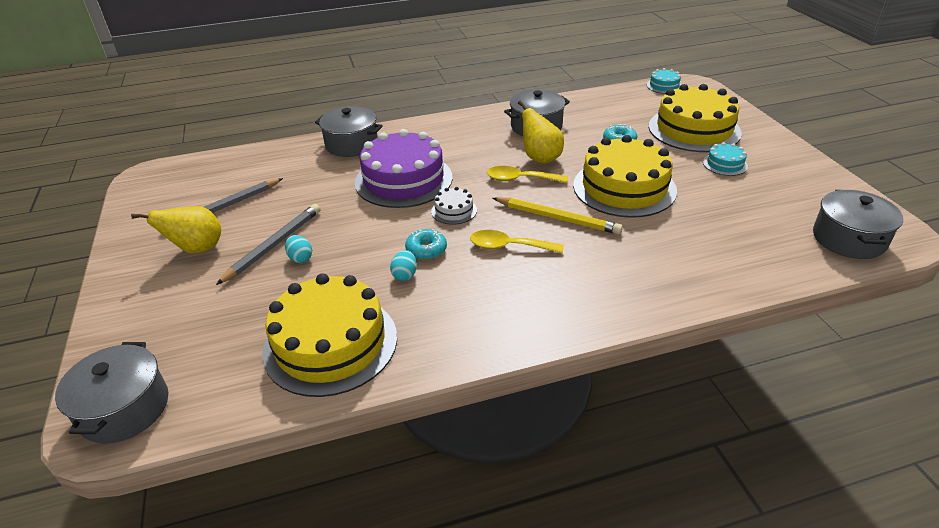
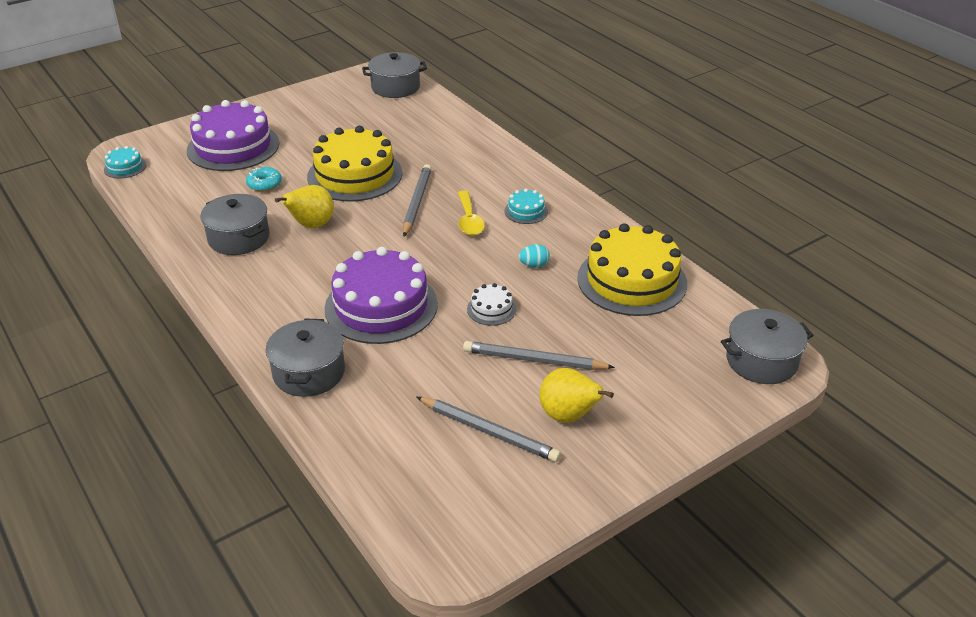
camera: 110 degrees left, 0 degrees up
(300, 258) = (544, 334): turquoise egg -> none
(426, 250) = (494, 262): turquoise donut -> none
(454, 210) = (427, 260): white cake -> white cake (491, 309)
(520, 179) = (357, 231): yellow spoon -> none
(557, 218) = (416, 202): yellow pencil -> grey pencil
(694, 129) = (233, 146): yellow cake -> purple cake
(725, 164) = (299, 131): turquoise cake -> turquoise cake (526, 211)

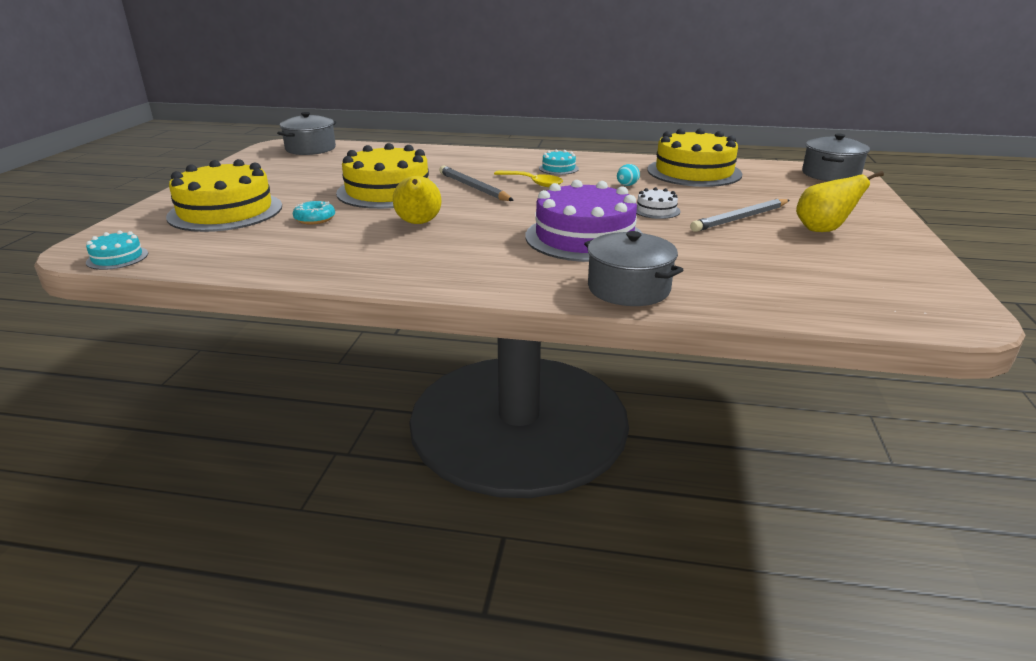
camera: 45 degrees left, 10 degrees down
(233, 146) = (225, 211): purple cake -> yellow cake
(239, 238) = (368, 251): grey pot -> none
(489, 431) = (809, 256): grey pencil -> none

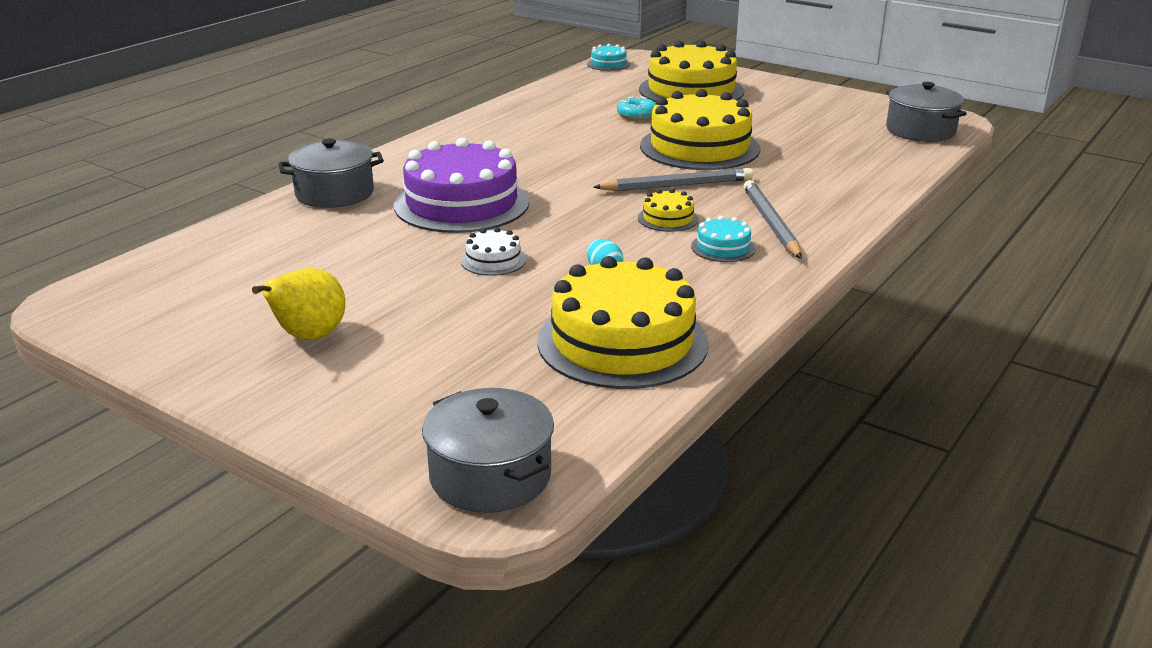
camera: 115 degrees right, 0 degrees up
(418, 223) = (581, 147): yellow pear -> none
(533, 183) = (668, 218): yellow spoon -> yellow cake
(740, 218) = (407, 300): grey pencil -> grey pencil (770, 223)

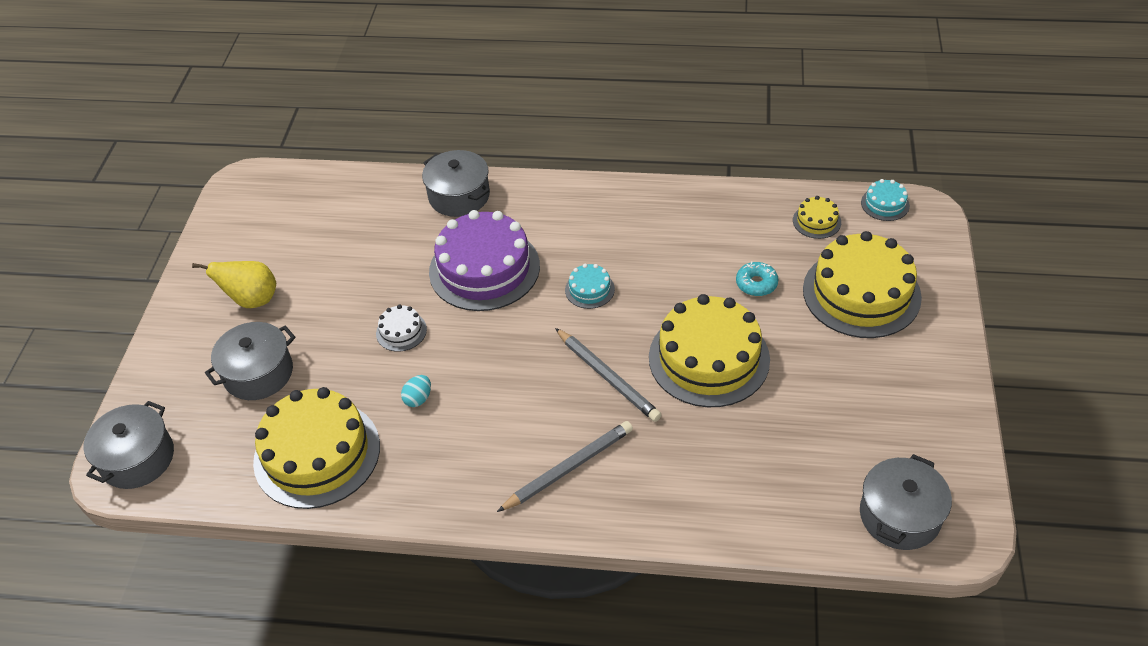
camera: 65 degrees right, 20 degrees up
(445, 356) = (258, 373): none -> grey pot
(668, 218) = (535, 398): yellow cake -> yellow cake (816, 221)
(723, 247) = (500, 453): turquoise cake -> turquoise cake (589, 289)

